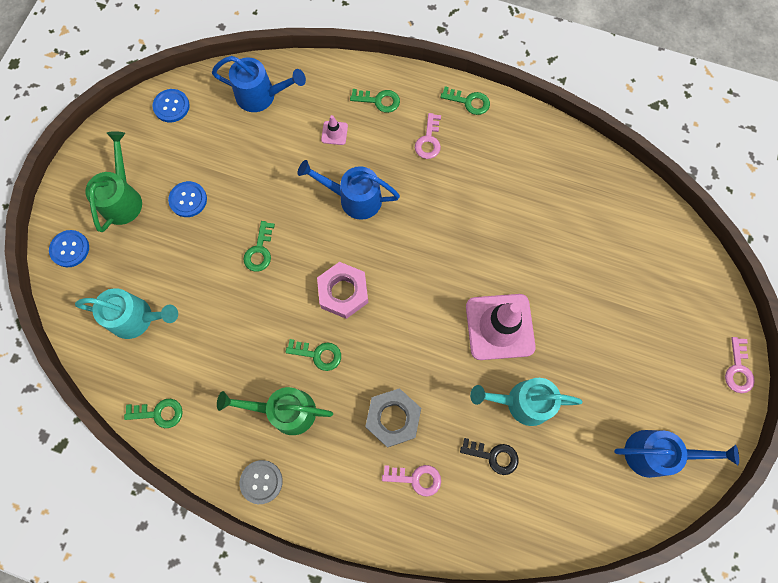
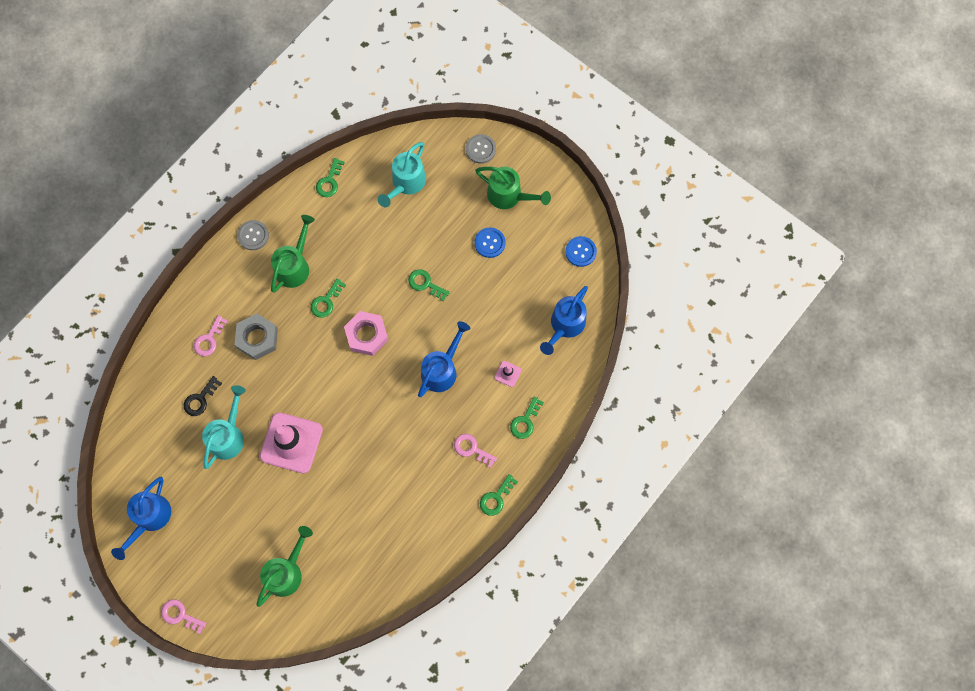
camera: 110 degrees right, 0 degrees up
(70, 249) = (480, 149): blue button -> grey button
(637, 275) = (287, 572): none -> green watering can

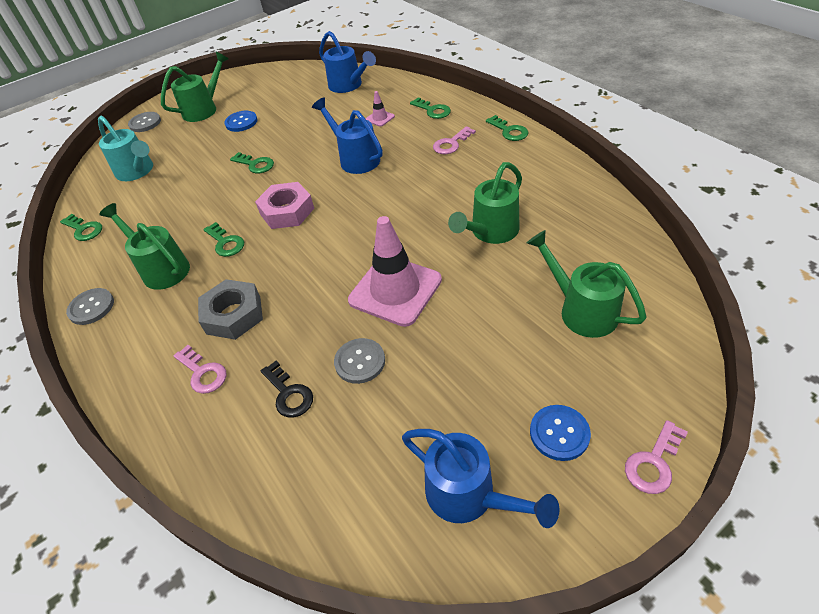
camera: 70 degrees left, 25 degrees down
(228, 435) = (360, 362): turquoise watering can -> grey button
(358, 500) = (490, 232): none -> green watering can
(425, 284) = (255, 164): green key -> green key turned 105 degrees counterclockwise
(580, 252) = (285, 75): blue button -> blue button (559, 433)

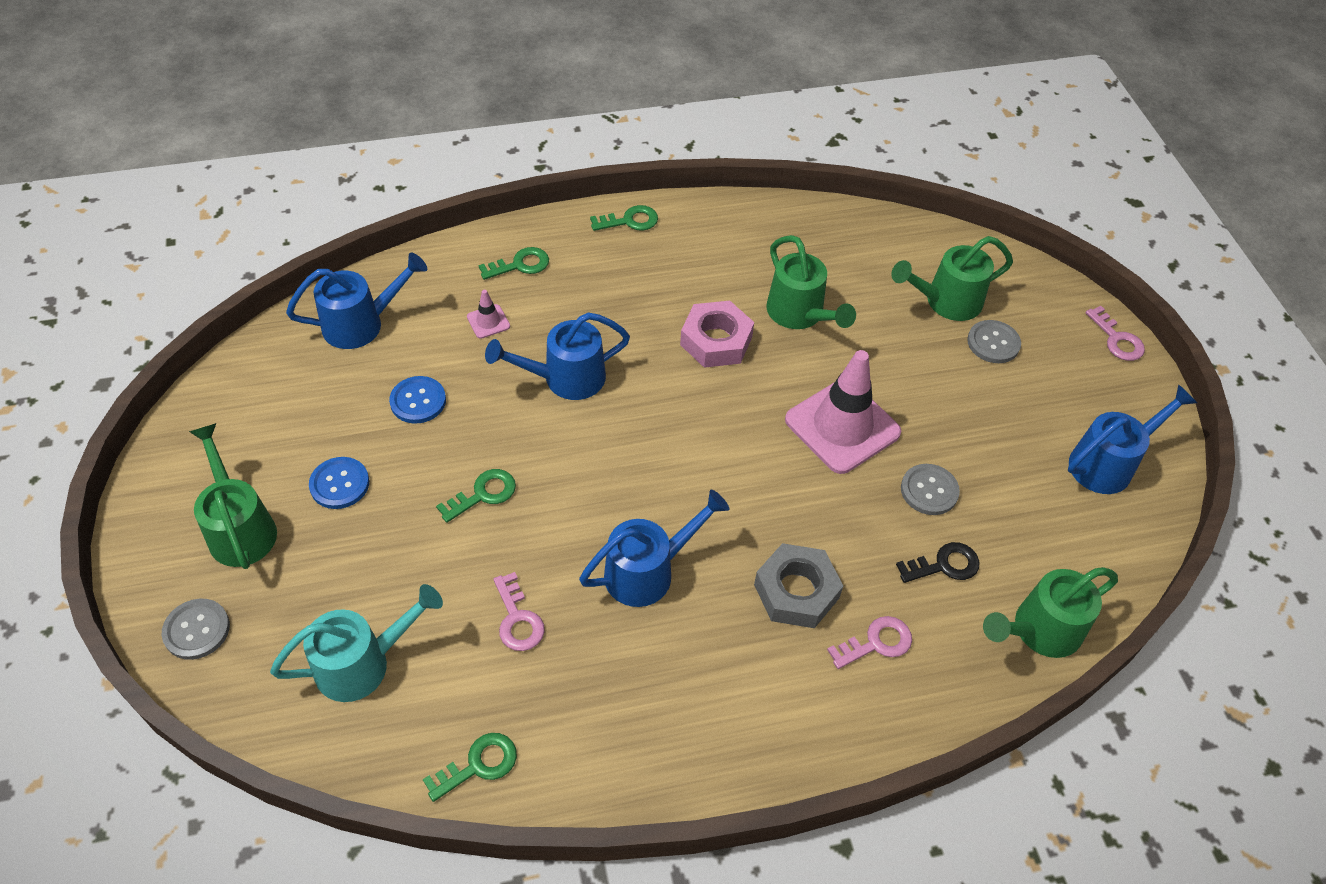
camera: 75 degrees left, 5 degrees up
(91, 307) = (685, 765): grey button -> grey button (993, 343)
(161, 268) = (654, 661): green watering can -> green watering can (1039, 631)
(225, 243) = (648, 571): green key -> blue watering can
(287, 211) = (628, 485): pink nut -> pink nut (716, 341)
(451, 144) = (612, 278): pink key -> pink key (518, 619)
(559, 433) = (1071, 380): blue button -> blue button (418, 401)

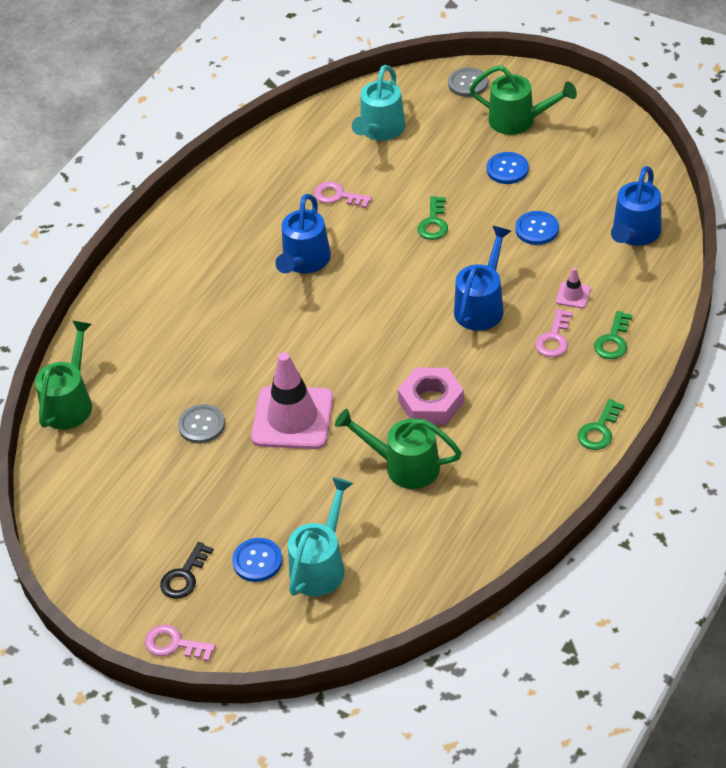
camera: 140 degrees right, 5 degrees down
(478, 765) = (279, 144): green key -> none
(796, 591) = (219, 315): grey nut -> none
(876, 643) = (152, 327): pink key -> pink key (554, 338)
(944, 565) = (153, 392): black key -> black key (184, 576)
(946, 302) = (321, 565): green watering can -> turquoise watering can
(993, 343) = (257, 561): grey button -> blue button
(1108, 463) = (106, 537): blue watering can -> none

